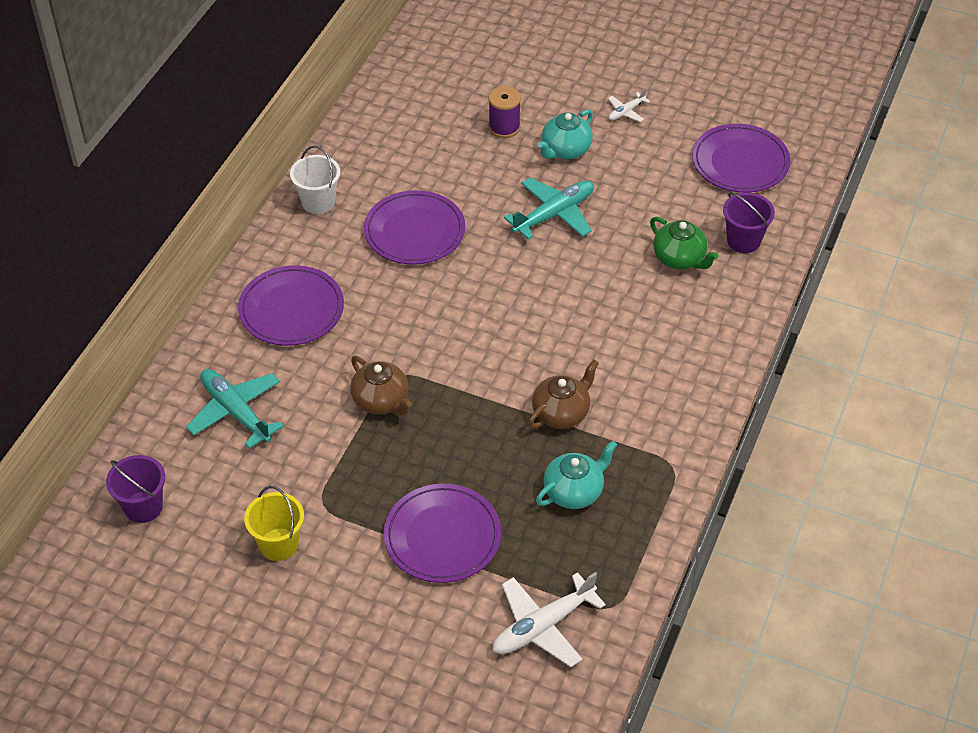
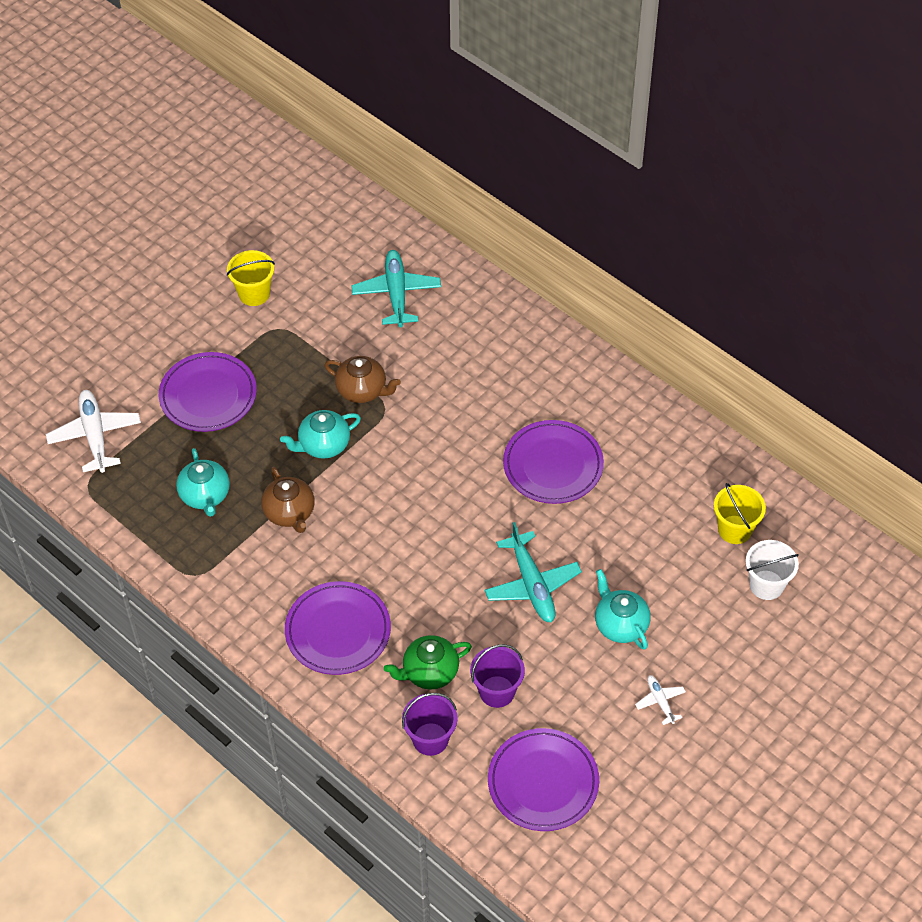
camera: 110 degrees right, 5 degrees up
(143, 507) = (329, 222): purple bucket -> purple bucket (497, 691)
(235, 412) = (396, 293): turquoise plane -> turquoise plane turned 75 degrees counterclockwise
(291, 310) = (493, 352): purple plate -> purple plate (338, 631)
(318, 202) = (620, 401): white bucket -> white bucket (766, 585)
(381, 401) = (362, 390): brown teapot -> brown teapot turned 135 degrees counterclockwise
(433, 101) = (734, 529): none -> yellow bucket
(466, 412) = (323, 445): none -> turquoise teapot
(504, 127) = (673, 580): purple spool -> none

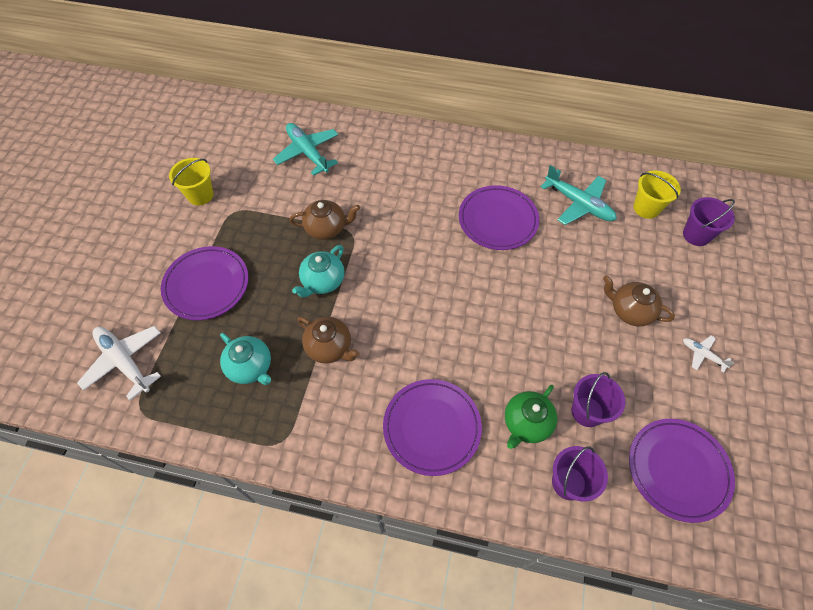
camera: 30 degrees left, 5 degrees up
(532, 585) = (548, 313): turquoise plane -> turquoise plane (579, 204)
(620, 624) = (630, 311): turquoise teapot -> brown teapot
(766, 585) = (696, 235): white bucket -> purple bucket

